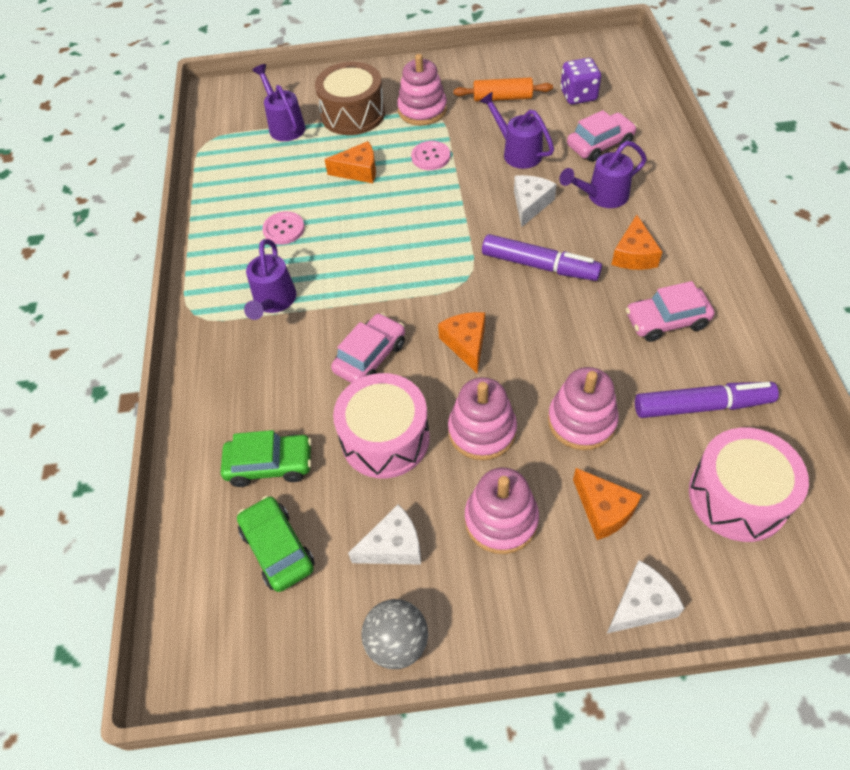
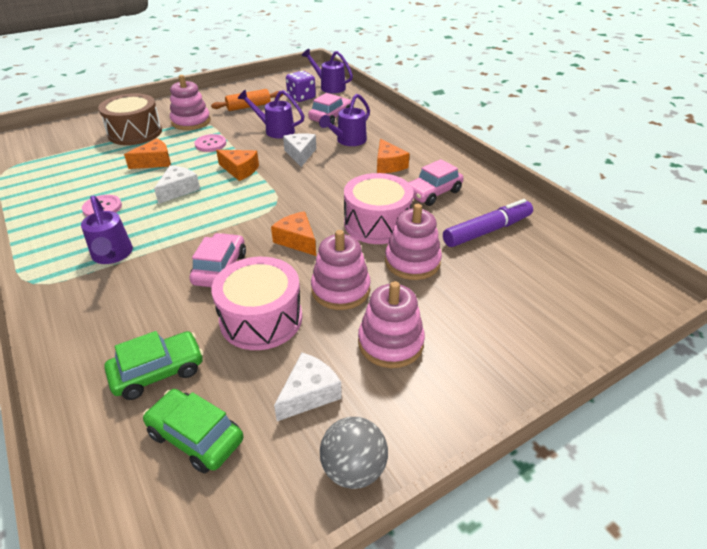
camera: 30 degrees left, 15 degrees down
(284, 125) = (77, 148): purple watering can -> purple watering can (329, 87)
(540, 265) = (327, 184): purple marker -> none
(603, 510) = (463, 310): orange cheese -> orange cheese (240, 170)
(641, 604) = (531, 361): white cheese -> white cheese (178, 190)
(738, 496) = (546, 273): pink drum -> pink drum (377, 223)

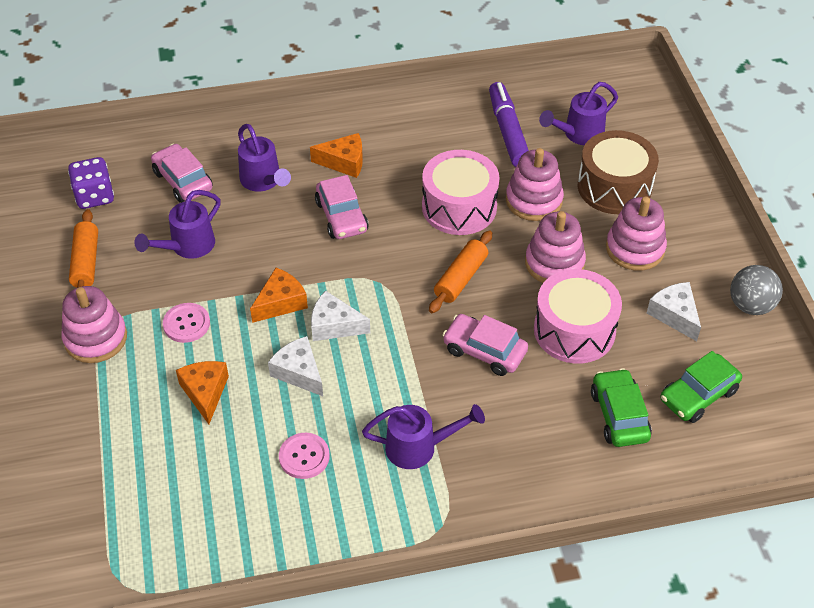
camera: 70 degrees left, 10 degrees up
(135, 133) = (91, 412): brown drum -> brown drum (614, 187)
(297, 240) = (461, 278): orange cheese -> orange rolling pin
(300, 154) = (272, 235): white cheese -> white cheese (334, 325)
(329, 87) = (78, 156): purple watering can -> purple watering can (579, 134)
(433, 193) = (422, 146): pink car -> pink car (341, 216)

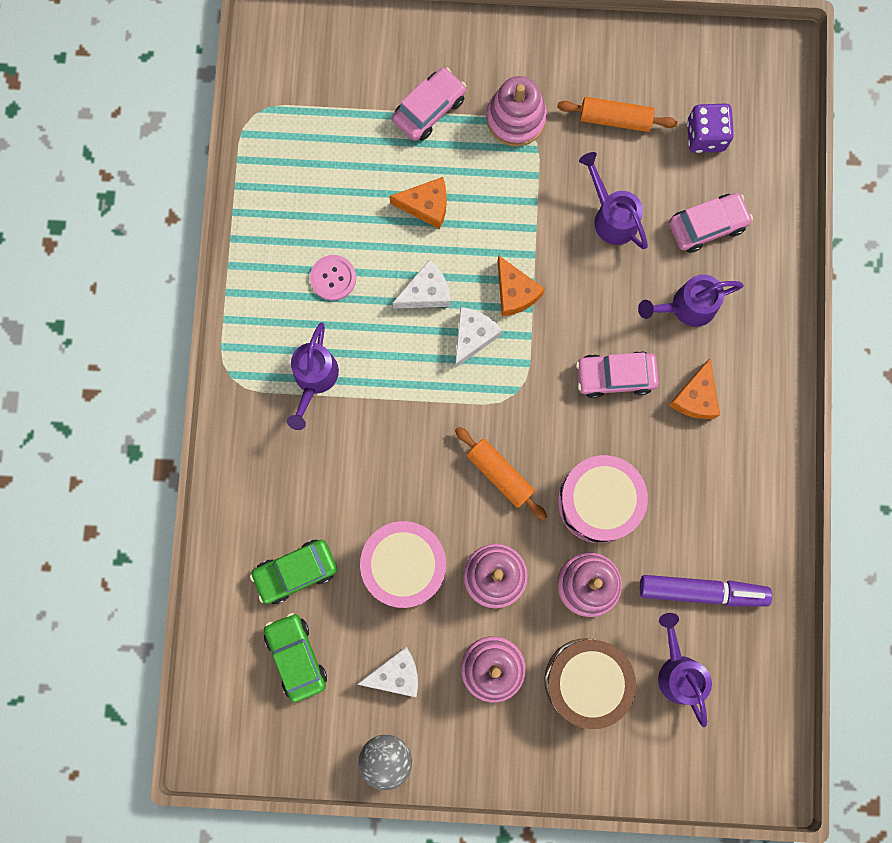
camera: 105 degrees right, 30 degrees up
(186, 324) = (511, 201): pink button -> none
(484, 351) = (403, 470): pink car -> pink car (429, 109)
(619, 415) = (295, 572): green car -> green car turned 150 degrees clockwise

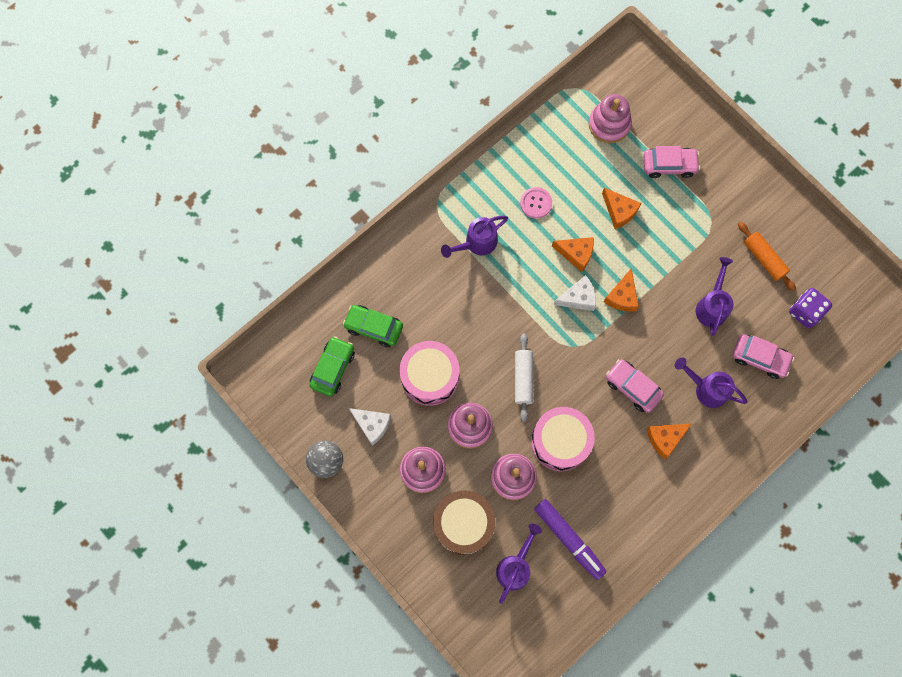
camera: 45 degrees right, 5 degrees down
(426, 292) = (576, 254): white cheese -> orange cheese
(500, 474) = (523, 379): orange rolling pin -> white rolling pin
(516, 118) = (710, 210): pink stacking toy -> pink stacking toy (609, 124)

